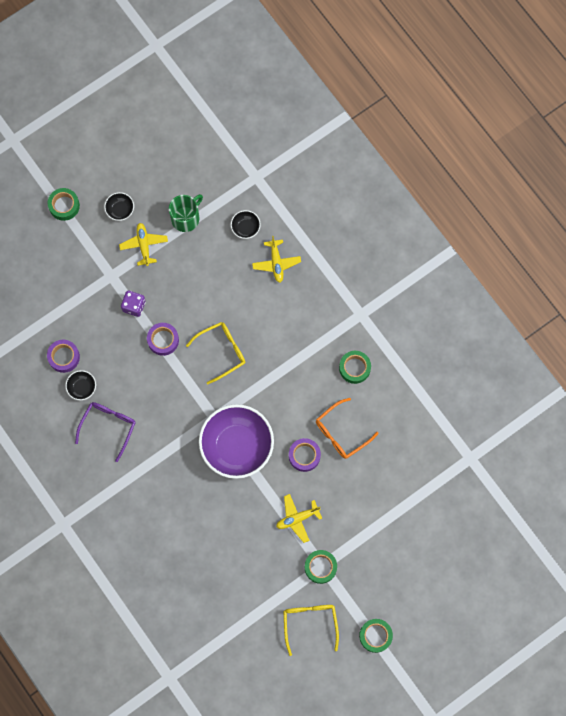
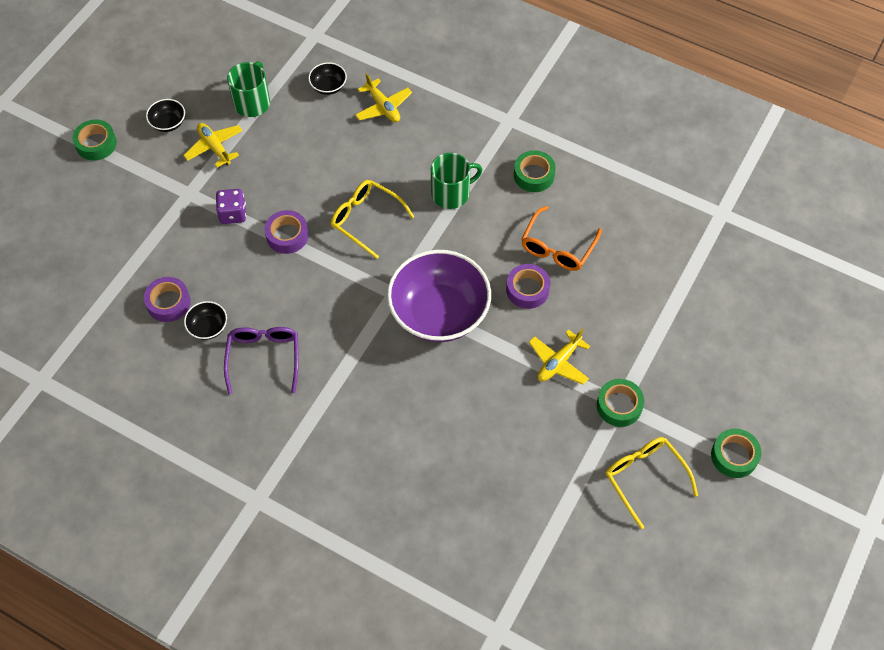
camera: 25 degrees left, 15 degrees down
(221, 351) = (366, 219): yellow glasses -> yellow glasses turned 90 degrees counterclockwise
(290, 357) = (451, 193): none -> green mug

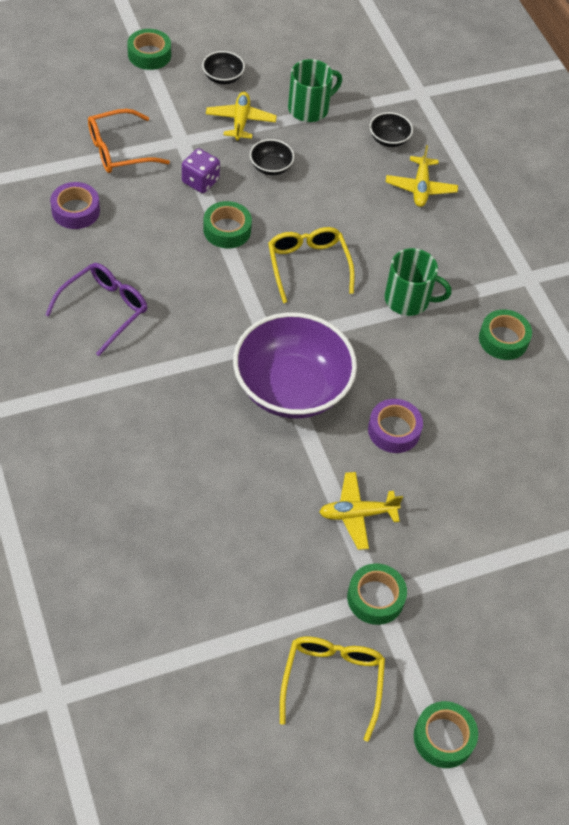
camera: 35 degrees right, 5 degrees down
(208, 327) = (86, 252): black bowl -> black bowl (271, 167)
(287, 235) = (227, 230): purple tape -> green tape
(557, 247) = (461, 416): orange glasses -> orange glasses (119, 150)

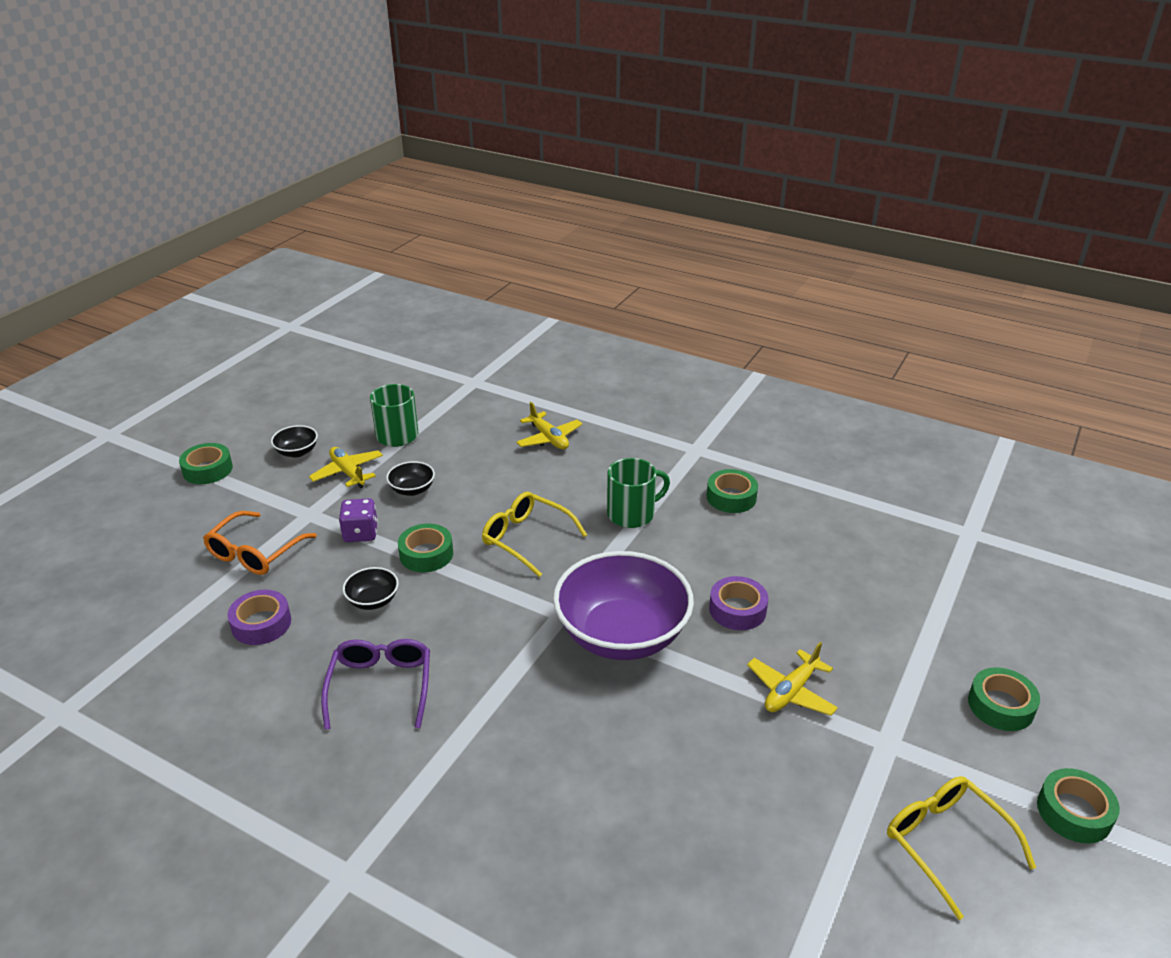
camera: 35 degrees left, 20 degrees down
(375, 598) = (886, 745): green tape -> green tape (1000, 706)
(389, 139) = (486, 422): black bowl -> black bowl (373, 600)

